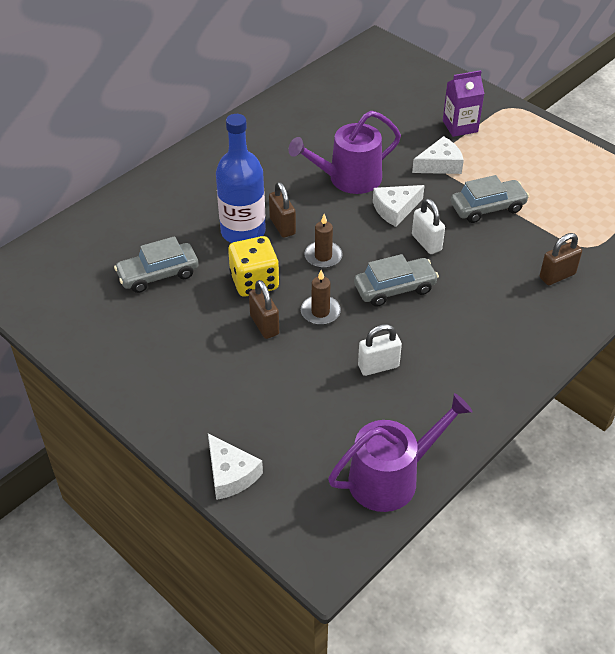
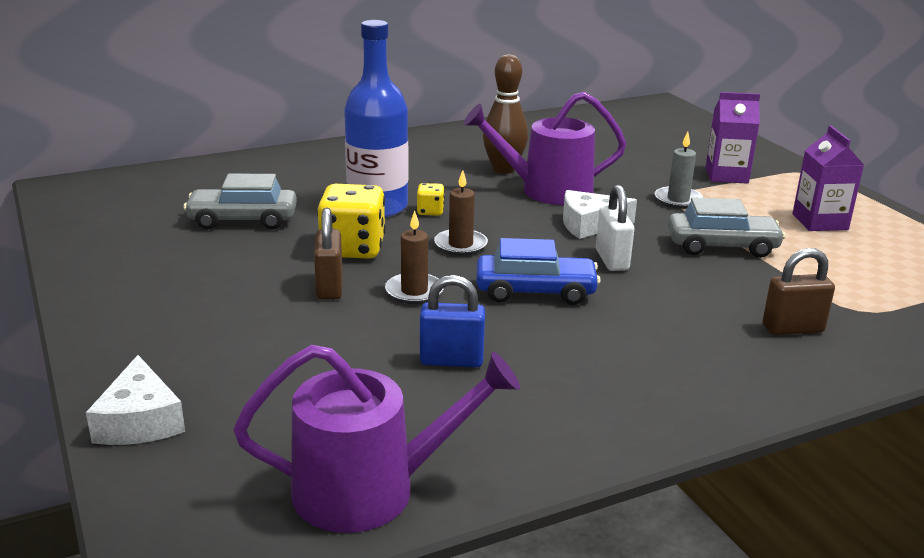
camera: 20 degrees right, 20 degrees down
(282, 226) = (430, 211): brown padlock -> yellow dice
(305, 162) = (503, 169): none -> brown bowling pin
(378, 366) = (451, 360): white padlock -> blue padlock
(395, 288) = (535, 291): grey car -> blue car
(440, 165) = (678, 200): white cheese -> grey candle
(537, 163) = (820, 222): none -> purple carton

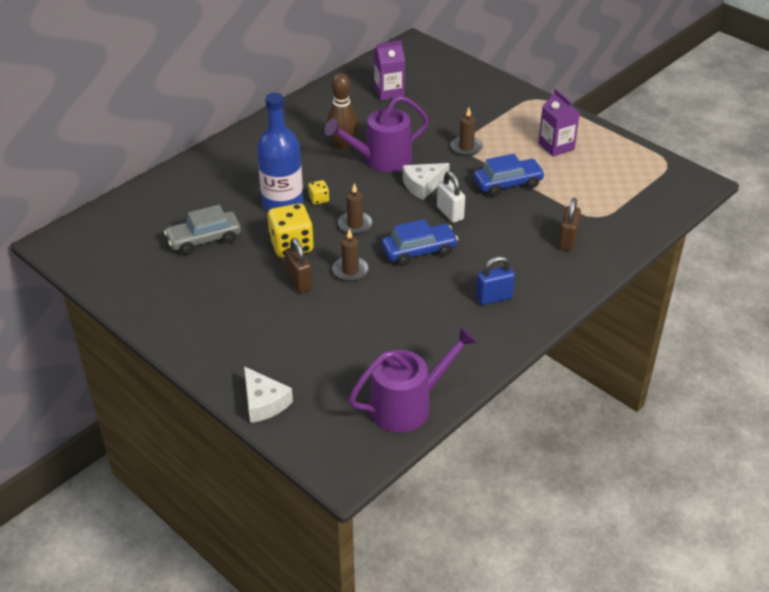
camera: 20 degrees left, 15 degrees up
(451, 360) = (400, 315): blue padlock -> blue padlock (494, 298)
(678, 200) = (466, 147): grey candle -> brown candle
(722, 246) = (507, 184): grey car -> blue car
(726, 175) = (486, 115): purple carton -> purple carton (389, 92)
(792, 329) = (567, 241): brown padlock -> brown padlock turned 45 degrees counterclockwise

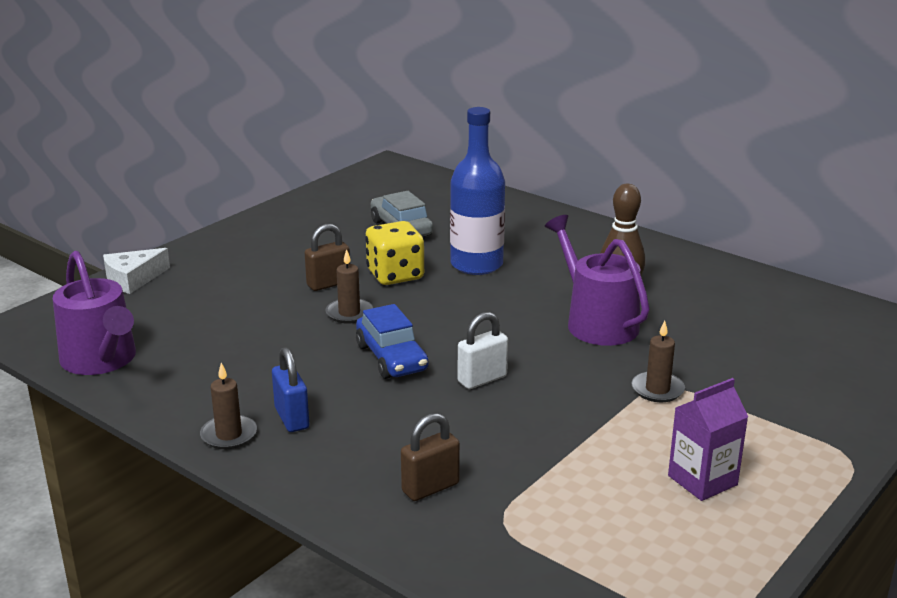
camera: 85 degrees right, 15 degrees down
(319, 199) = (491, 285): yellow dice -> none
(355, 224) = (443, 311): brown candle -> brown candle (229, 435)
(389, 92) = (777, 320): purple carton -> none
(423, 185) = (544, 356): white cheese -> none
(507, 184) = (571, 429): blue car -> none
(567, 241) = (430, 488): brown padlock -> brown padlock turned 45 degrees counterclockwise

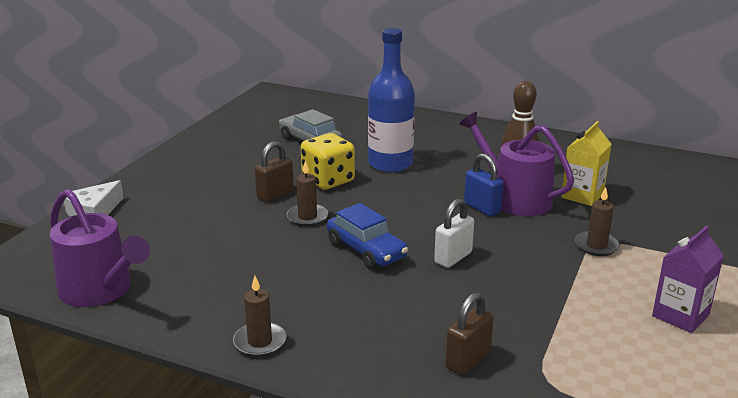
camera: 15 degrees left, 0 degrees up
(292, 418) = (309, 317): blue padlock -> blue padlock (482, 208)
(681, 330) = (582, 195): none -> yellow carton

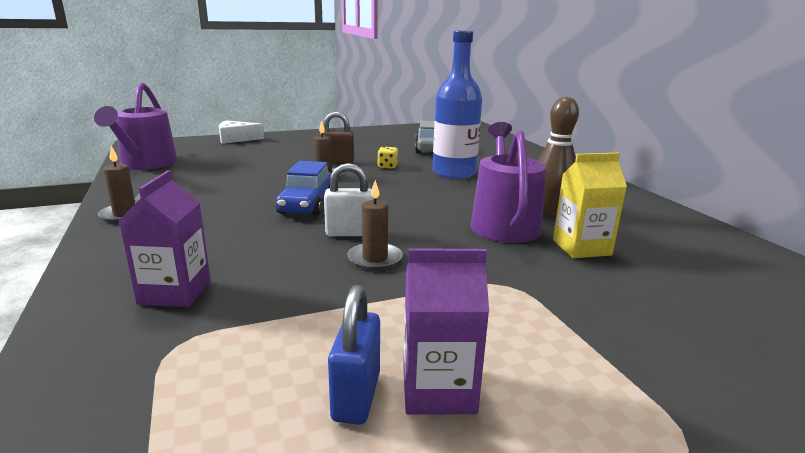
camera: 45 degrees right, 5 degrees down
(328, 180) = (387, 166): yellow dice -> yellow dice, size x0.48
(468, 360) = (175, 292): brown padlock -> purple carton
(482, 208) = (456, 218): blue padlock -> blue padlock (356, 396)
(596, 246) = (498, 285): brown candle -> brown candle (375, 259)

